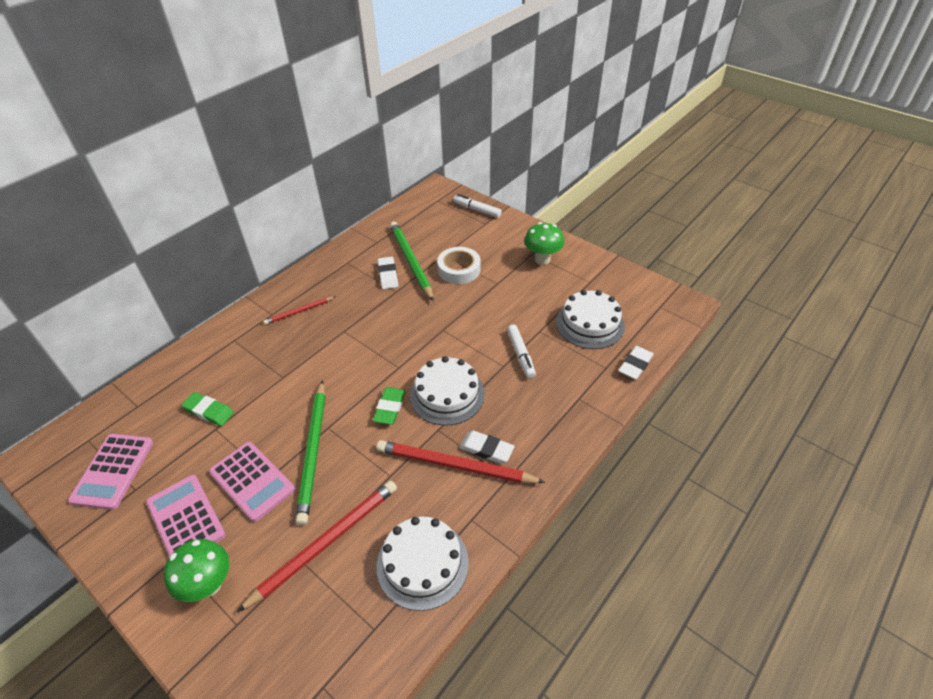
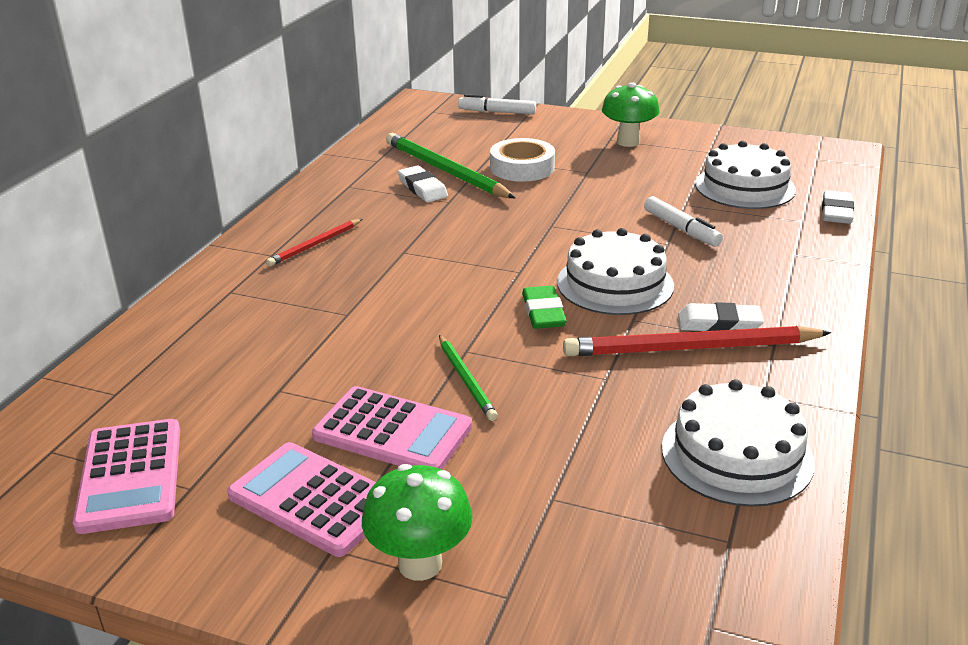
camera: 20 degrees left, 15 degrees down
(209, 411) = (252, 373): green eraser -> none
(313, 452) = (466, 380): green pencil -> green pencil, size x0.54
(325, 543) = (572, 469): red pencil -> none

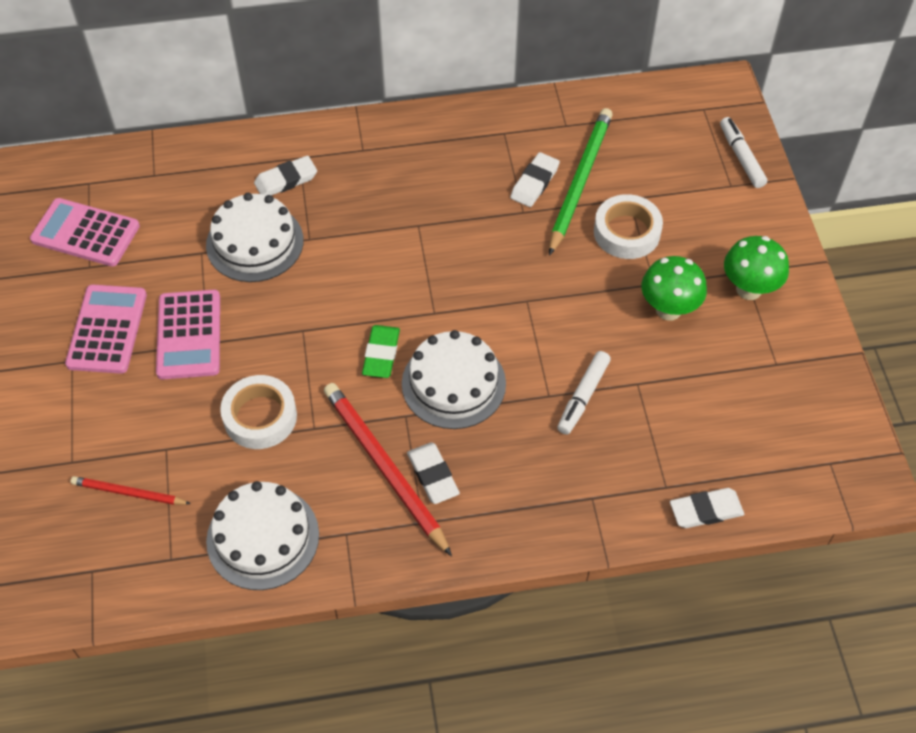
camera: 60 degrees right, 25 degrees up
(130, 476) = (85, 233): pink calculator -> pink calculator turned 60 degrees clockwise
(249, 307) = (286, 180): none -> white eraser
(315, 245) = (393, 167): red pencil -> red pencil (128, 493)
(420, 564) = (78, 408): green mushroom -> green mushroom (668, 309)
(466, 380) = (267, 347): green pencil -> none
(543, 312) = (381, 354): green eraser -> green eraser turned 45 degrees counterclockwise
(561, 411) = (260, 417): none -> white tape
(745, 187) = (710, 419): white cake -> white cake (255, 242)

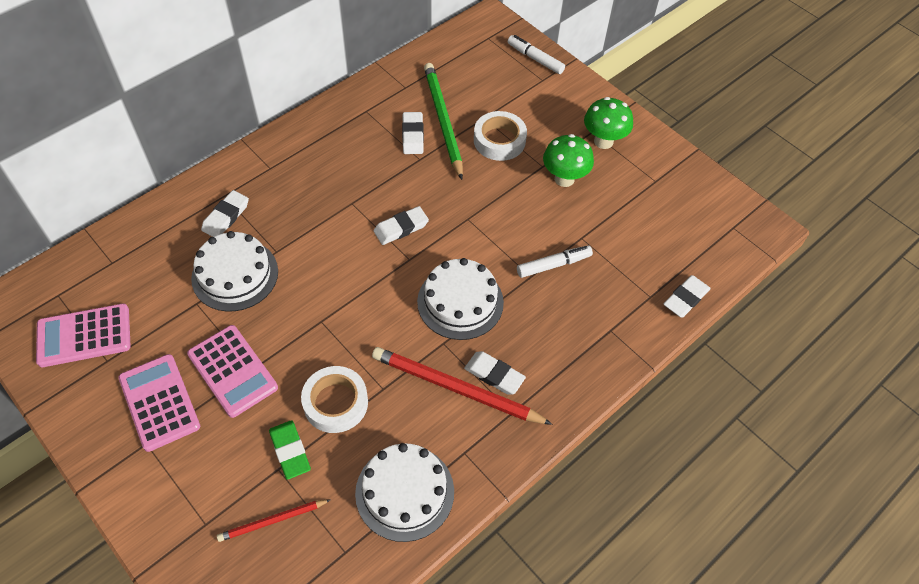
camera: 35 degrees left, 0 degrees up
(381, 354) = (393, 308): green eraser -> green eraser (290, 451)
(449, 276) = (401, 228): none -> white eraser
(583, 397) = (553, 265): white marker -> white marker turned 105 degrees counterclockwise

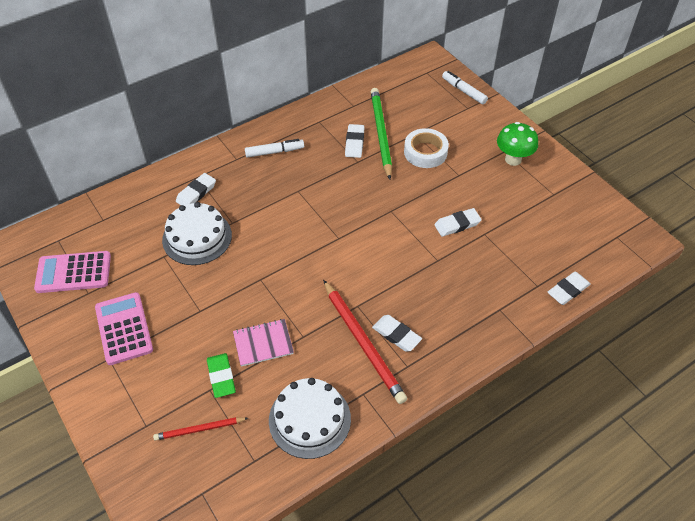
camera: 10 degrees right, 5 degrees down
(232, 371) = (184, 310): pink calculator -> none
(335, 403) = (263, 343): white tape -> pink notebook
(401, 228) = (335, 213): white eraser -> white eraser (457, 224)
(456, 388) = (363, 342): red pencil -> red pencil turned 150 degrees counterclockwise
(460, 302) = (376, 275): white cake -> none
(553, 265) = (458, 253): white marker -> white marker (274, 152)
(564, 179) = (476, 186): green mushroom -> none

